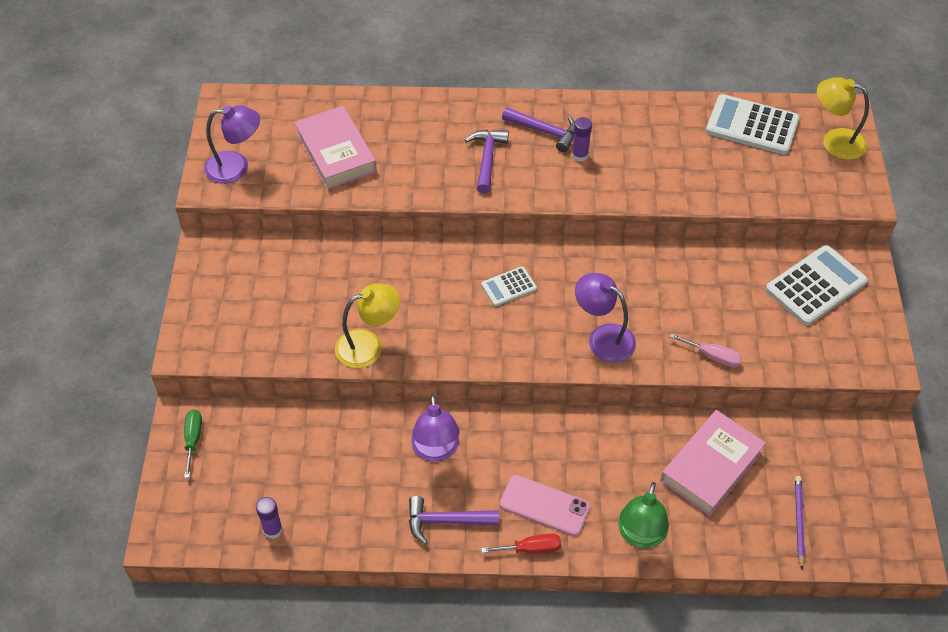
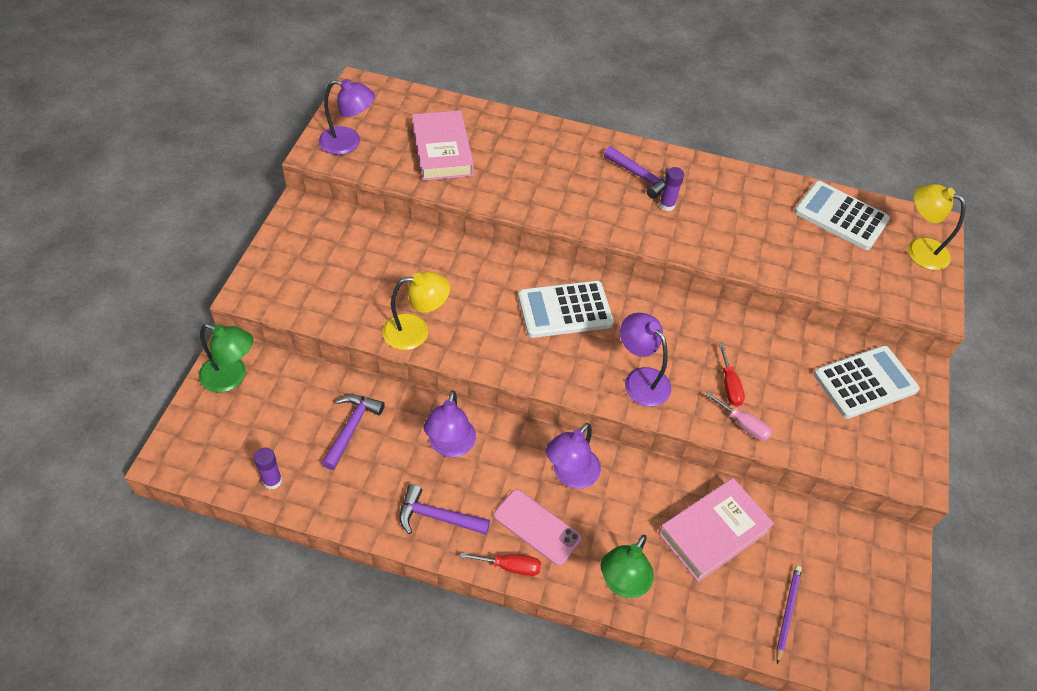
camera: 10 degrees right, 0 degrees up
(193, 439) = (231, 377): green screwdriver -> green lamp
(487, 159) = (579, 188): purple hammer -> purple hammer (351, 428)
(508, 287) = (565, 310): white calculator -> white calculator, size x1.85
(561, 448) = (570, 475): none -> purple lamp
(689, 322) = (729, 385): none -> red screwdriver

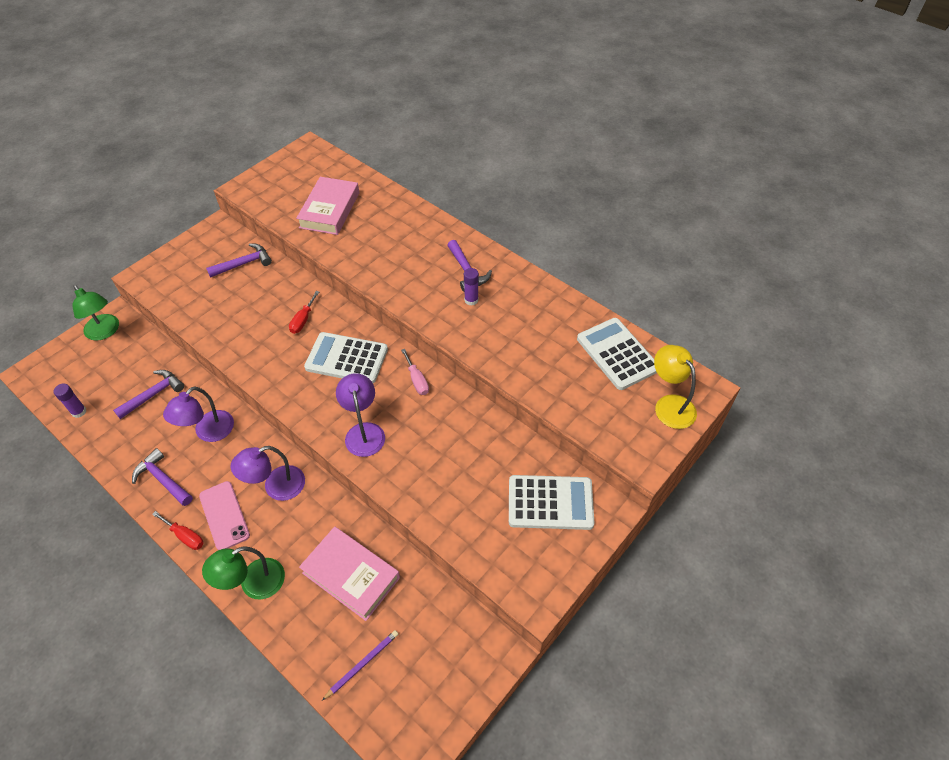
camera: 30 degrees right, 0 degrees up
(348, 143) = (268, 187): purple lamp -> none
(367, 242) = (244, 263): none -> purple hammer
(416, 331) = (229, 338): yellow lamp -> none
(713, 532) = (351, 575): pink book -> pink book turned 45 degrees clockwise
(729, 385) = (431, 462): red screwdriver -> red screwdriver (303, 320)
(743, 425) = (418, 498): pink screwdriver -> pink screwdriver (417, 380)

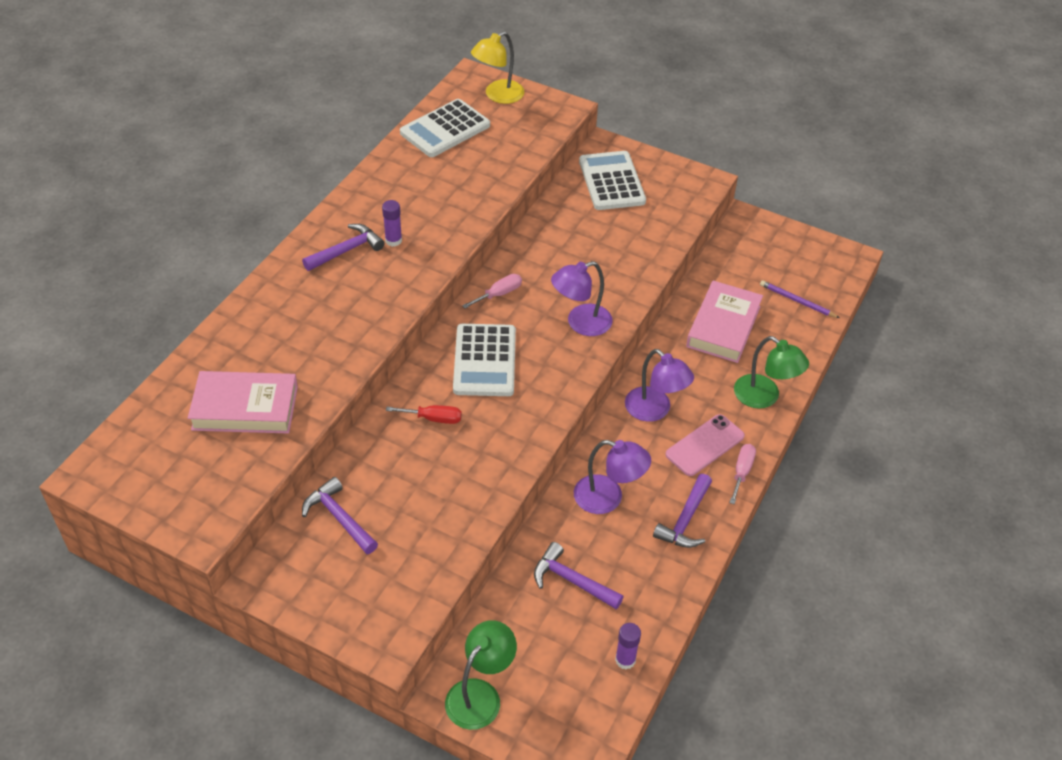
camera: 105 degrees left, 5 degrees down
(185, 536) = (742, 472): red screwdriver -> pink screwdriver

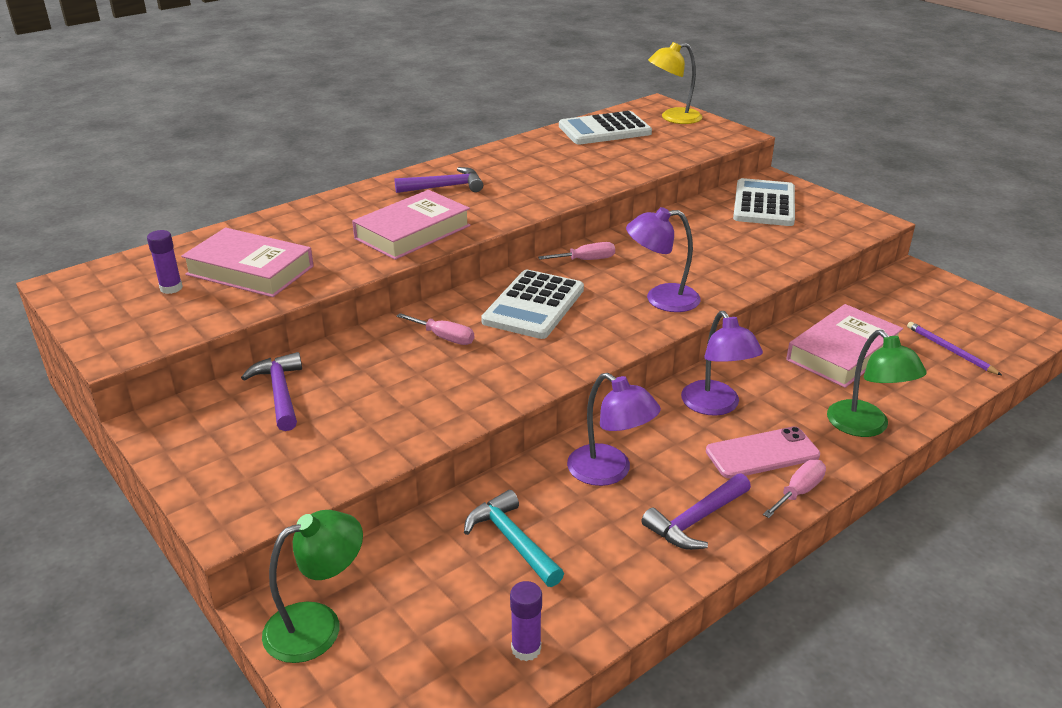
camera: 25 degrees right, 15 degrees down
(355, 319) = (413, 232): none -> pink book
(393, 240) = (495, 188): purple glue stick -> purple glue stick (171, 288)
(433, 418) = (444, 338): red screwdriver -> pink screwdriver
(571, 580) = (512, 540): purple hammer -> turquoise hammer

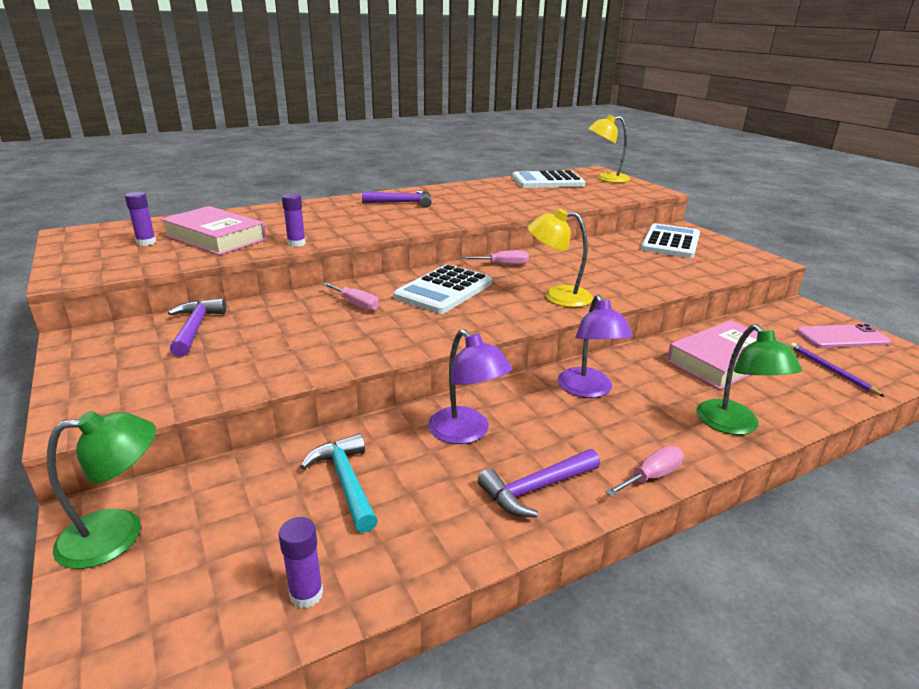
camera: 10 degrees right, 5 degrees down
(353, 269) = (296, 243): none -> purple glue stick
(413, 232) = (359, 226): pink book -> none
(661, 299) = (557, 296): purple lamp -> yellow lamp
(762, 453) = (622, 436): pink phone -> pink phone (842, 337)

